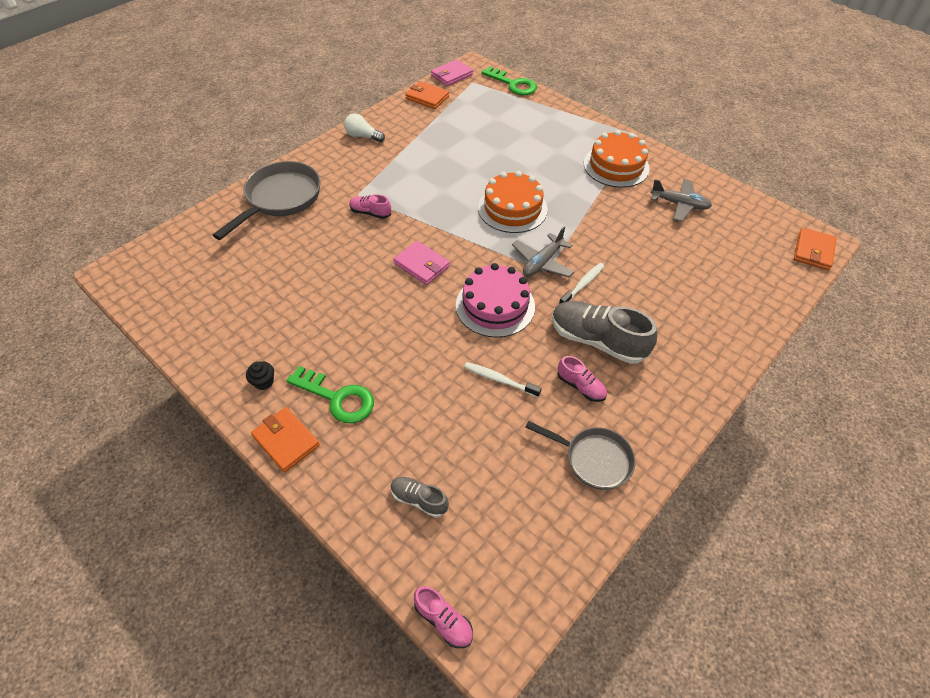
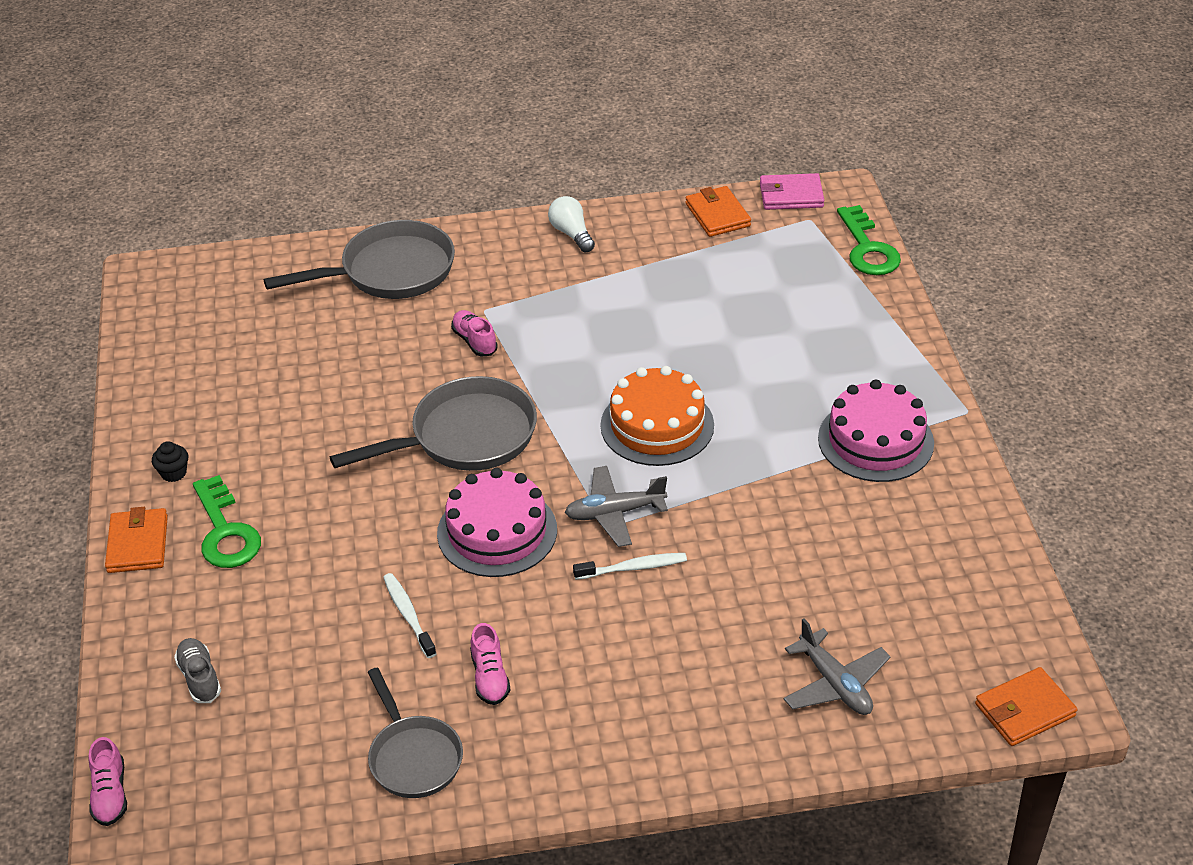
camera: 40 degrees right, 10 degrees down
(422, 265) = (465, 437): pink wallet -> grey pan
(597, 340) = (571, 641): grey shoe -> none
(616, 166) = (875, 440): orange cake -> pink cake
(679, 204) = (901, 540): grey plane -> grey plane (835, 684)

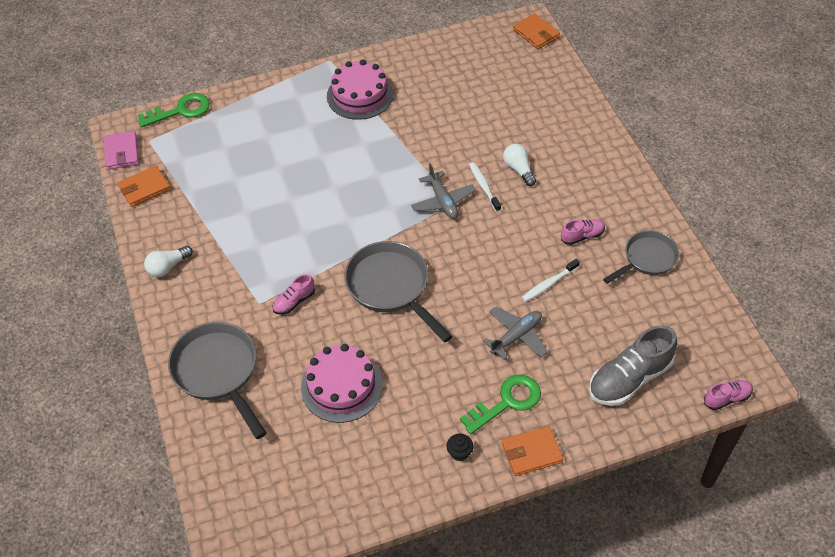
camera: 100 degrees left, 10 degrees up
(199, 678) = (629, 379): grey shoe -> grey shoe, size x1.94
(497, 531) = (471, 254): pink cake -> pink cake (341, 386)
(657, 425) = (363, 192): orange cake -> none
(660, 619) = (518, 169): none -> white light bulb
(835, 684) = (541, 98): grey plane -> grey plane (516, 336)

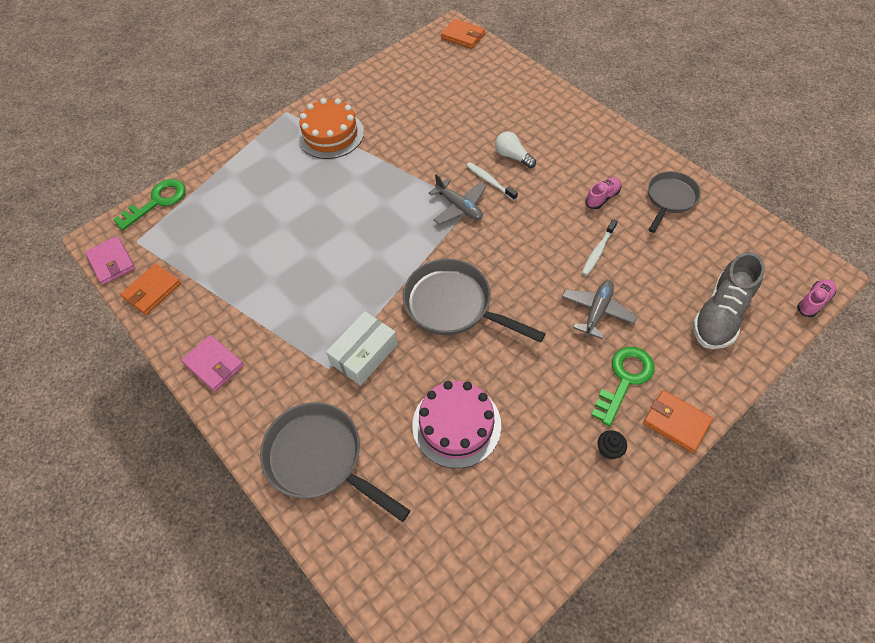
camera: 20 degrees left, 5 degrees up
(168, 267) = (214, 364): white light bulb -> pink wallet
(294, 301) = (364, 354): pink shoe -> white box
(360, 95) = (330, 134): pink cake -> orange cake
(531, 453) = (676, 422): orange wallet -> orange wallet turned 75 degrees clockwise

